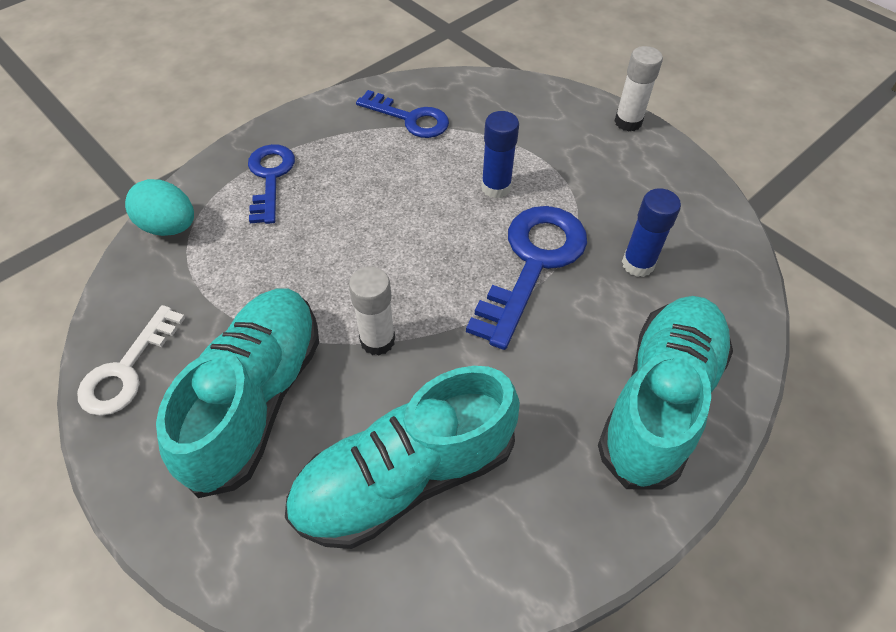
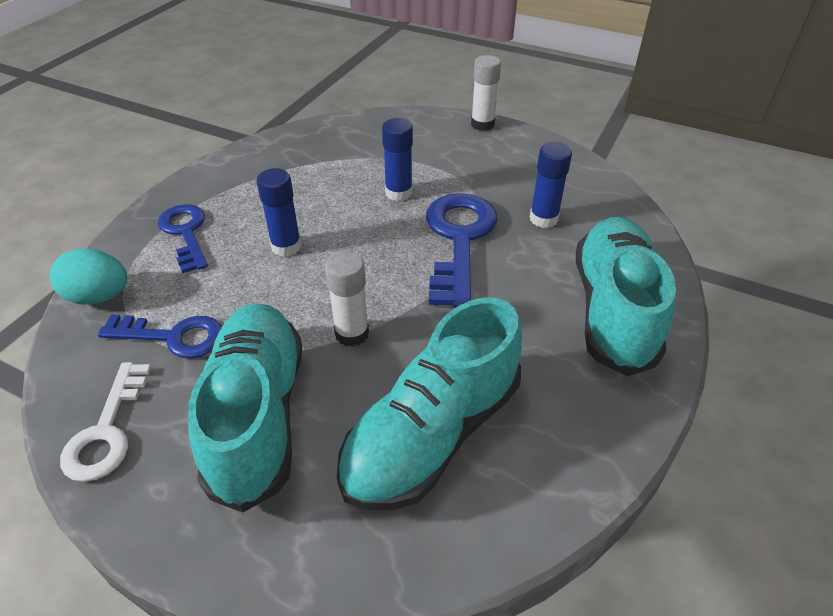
camera: 20 degrees left, 10 degrees down
(357, 221) = (286, 247): none -> blue glue stick
(410, 118) = (297, 160): blue key -> blue key (173, 337)

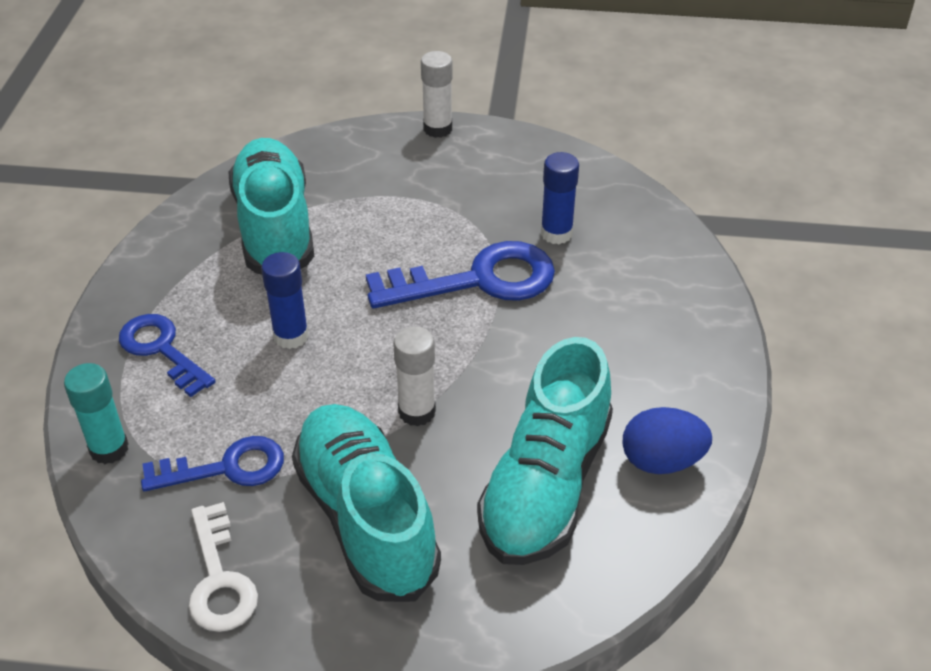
camera: 20 degrees left, 0 degrees up
(99, 296) = (109, 449): turquoise egg -> turquoise glue stick
(398, 193) = (384, 240): blue glue stick -> none
(458, 240) = (477, 280): blue key -> blue key turned 90 degrees clockwise
(556, 444) = (661, 461): none -> blue egg
(613, 310) = (664, 317): turquoise shoe -> turquoise shoe (274, 227)

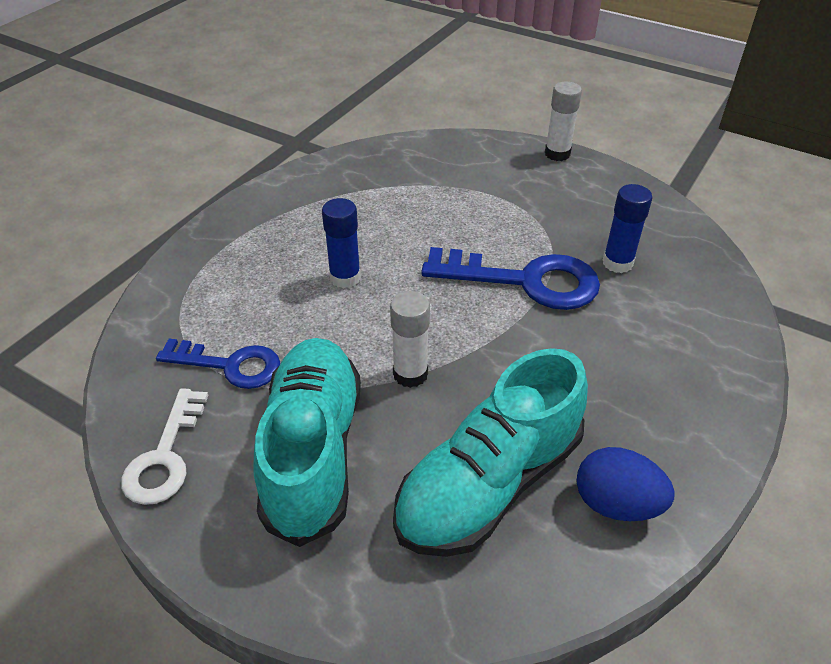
camera: 25 degrees right, 0 degrees up
(109, 449) = (156, 319): turquoise glue stick -> none
(161, 350) = (242, 257): blue key -> none
(274, 227) = (383, 192): turquoise shoe -> none

